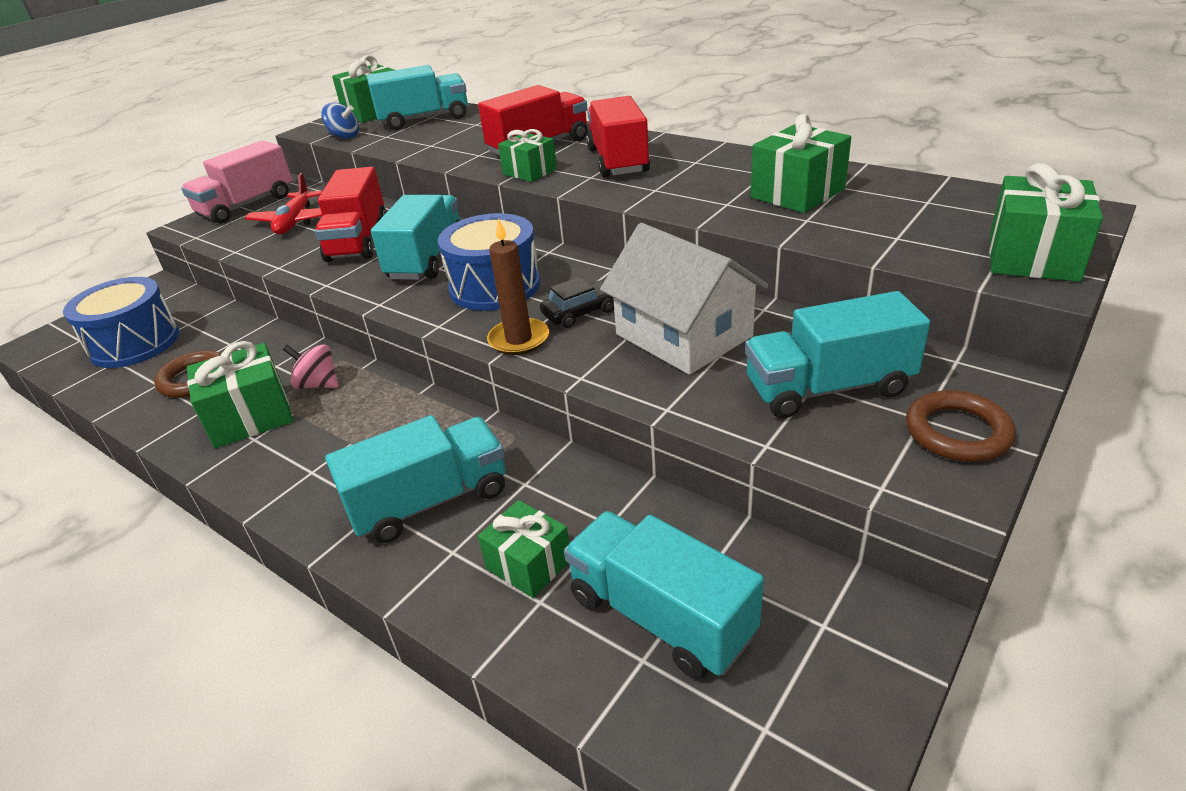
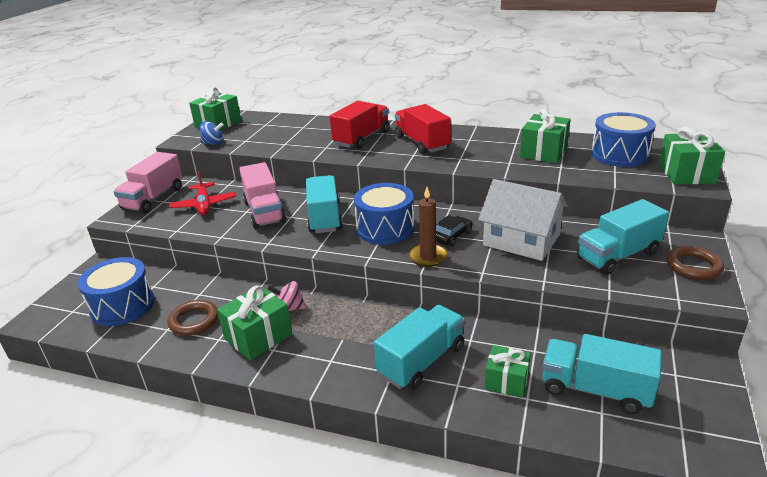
camera: 20 degrees left, 5 degrees down
(358, 241) = (264, 212): red truck -> pink truck
(424, 119) = (262, 127): turquoise truck -> none
(529, 172) = (371, 155): green gift -> none
(930, 210) = (619, 154): none -> blue drum

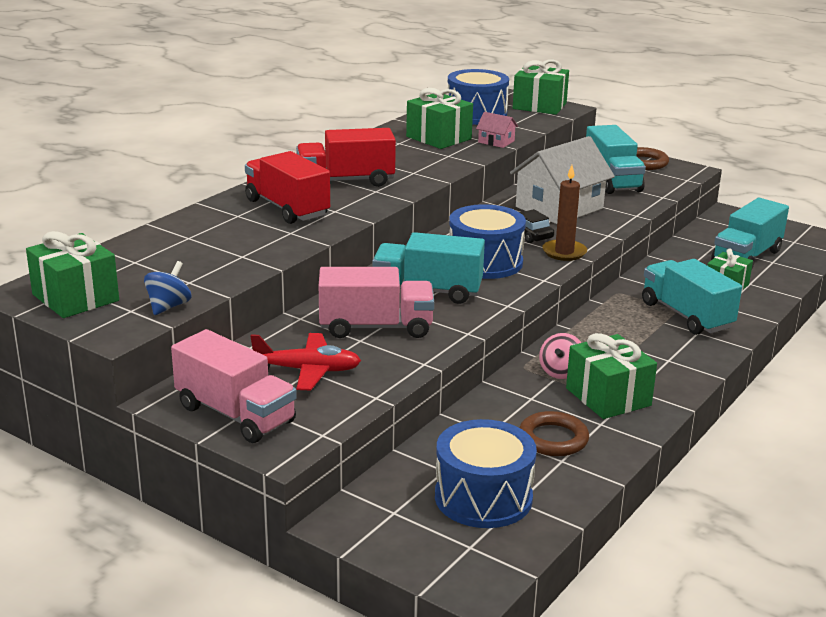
camera: 75 degrees left, 5 degrees down
(563, 173) = (496, 141): none -> pink house

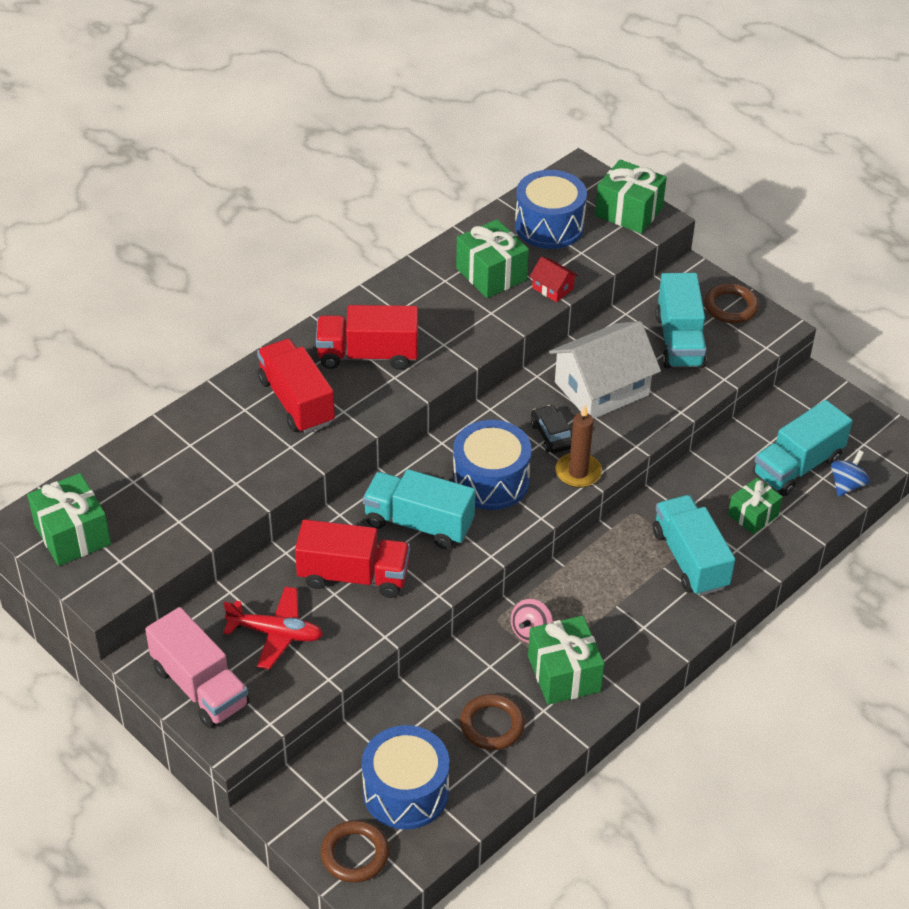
camera: 10 degrees right, 20 degrees up
(168, 306) = (154, 559): blue spinning top -> blue spinning top (846, 485)
(376, 327) = (353, 576): pink truck -> red truck
(446, 554) = (355, 854): none -> brown ring
(496, 141) = (552, 288): pink house -> red house

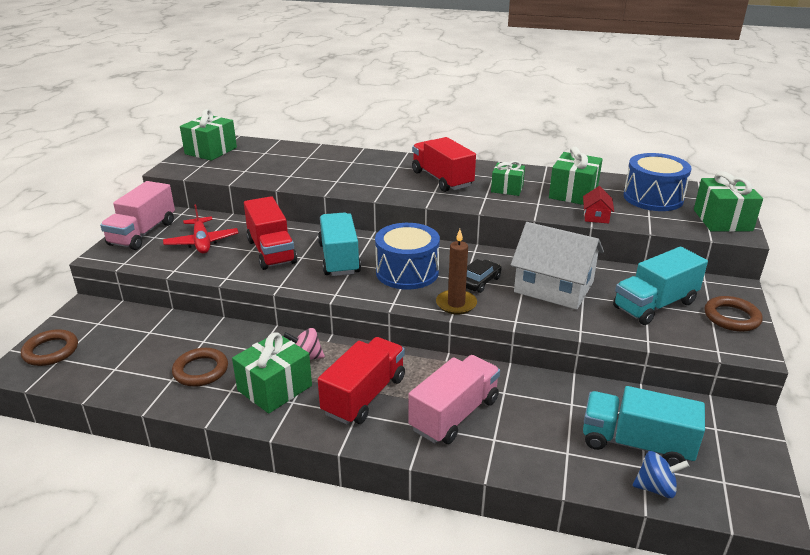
camera: 60 degrees right, 15 degrees down
(296, 401) = (375, 172): red truck -> red truck (364, 395)
(405, 792) = (117, 353): blue drum -> none
(690, 559) = (454, 414): turquoise truck -> pink truck
(753, 515) = (544, 435): green gift -> green gift (507, 189)

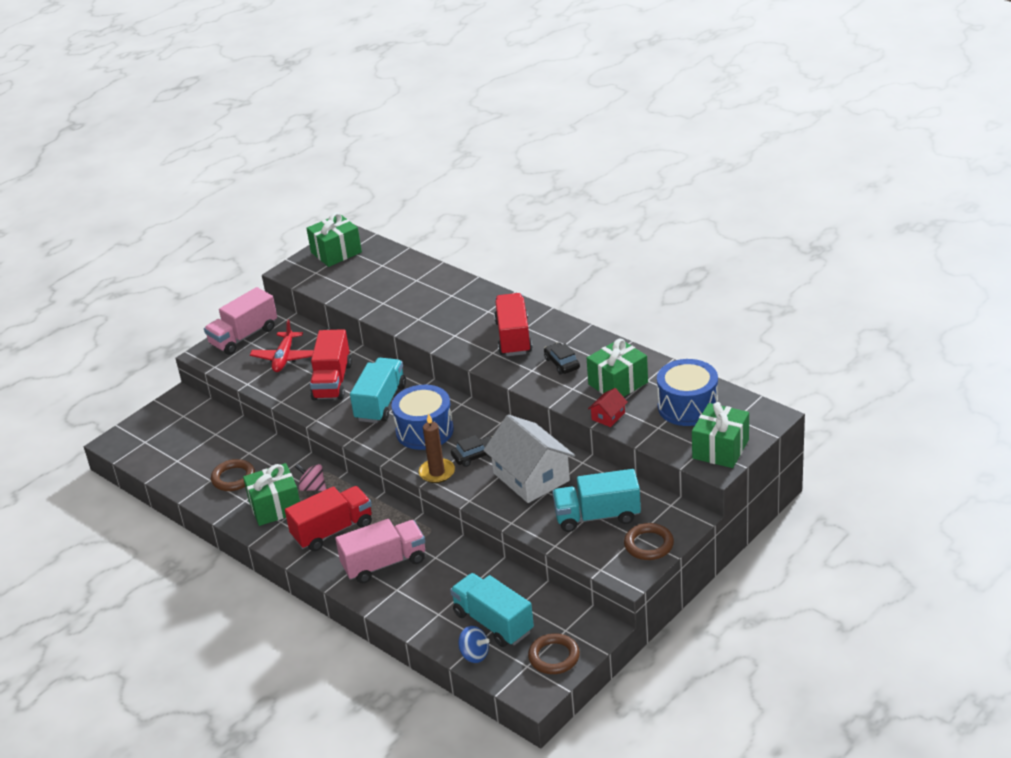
camera: 30 degrees right, 5 degrees up
(51, 351) = (141, 433): brown ring -> brown ring (554, 657)
(507, 189) = (562, 363): green gift -> black car

